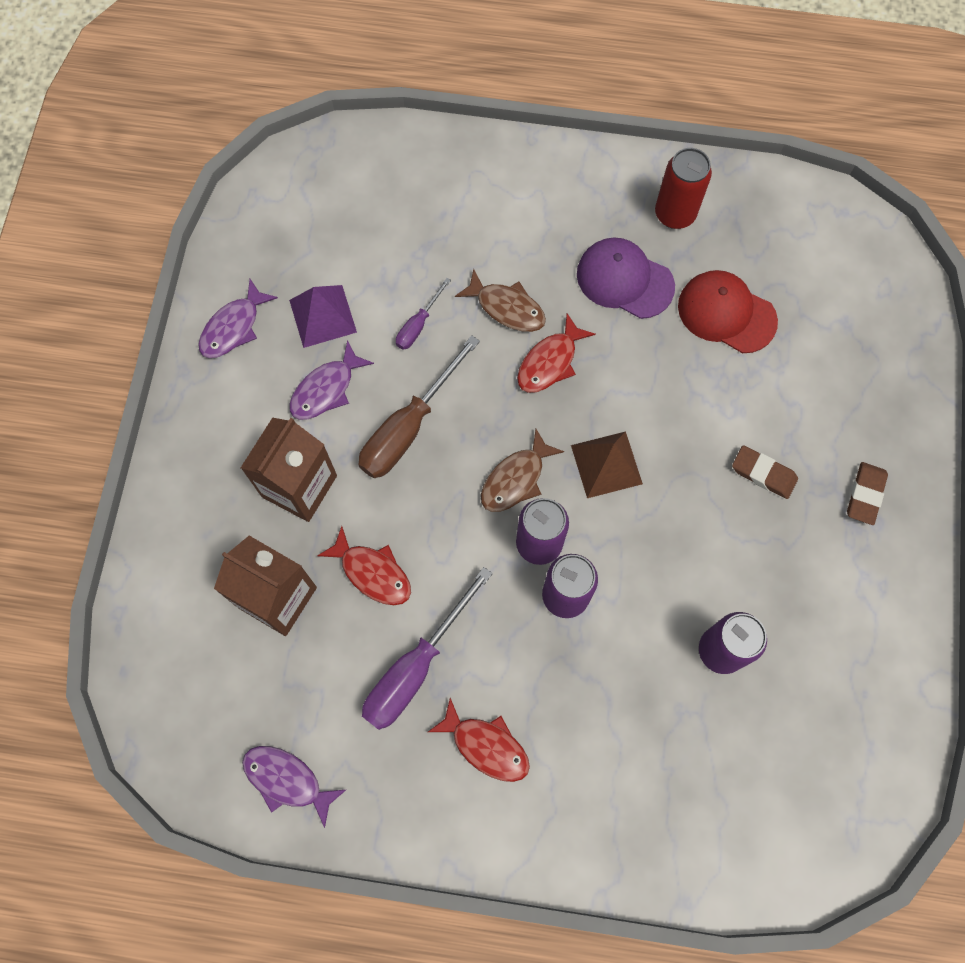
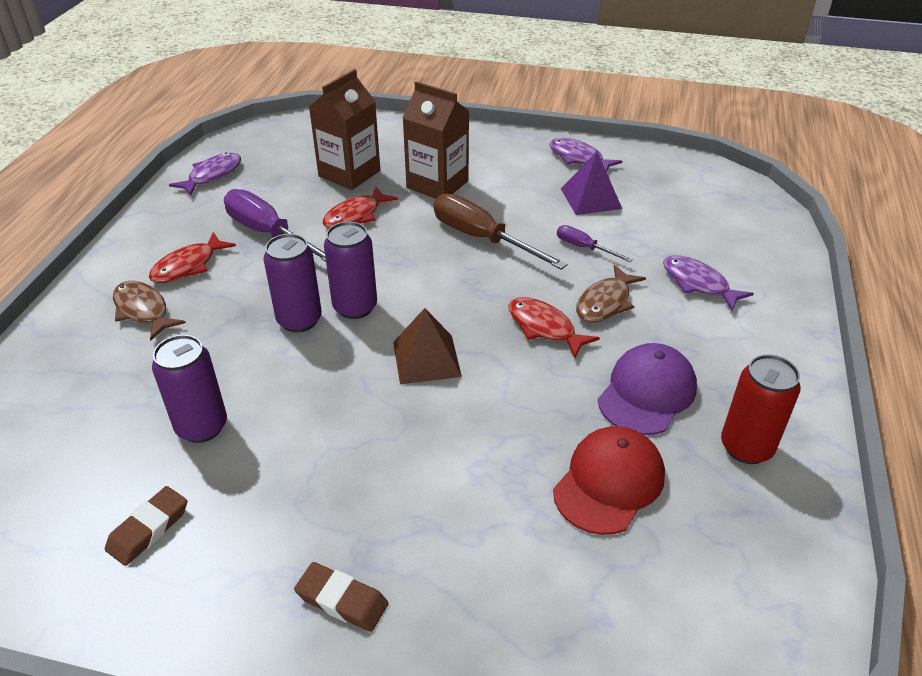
camera: 95 degrees right, 30 degrees down
(326, 389) = (521, 198): purple fish -> purple fish (698, 283)
(516, 479) = (422, 297): brown fish -> brown fish (143, 310)
(763, 474) = (392, 491): brown eraser -> brown eraser (148, 529)

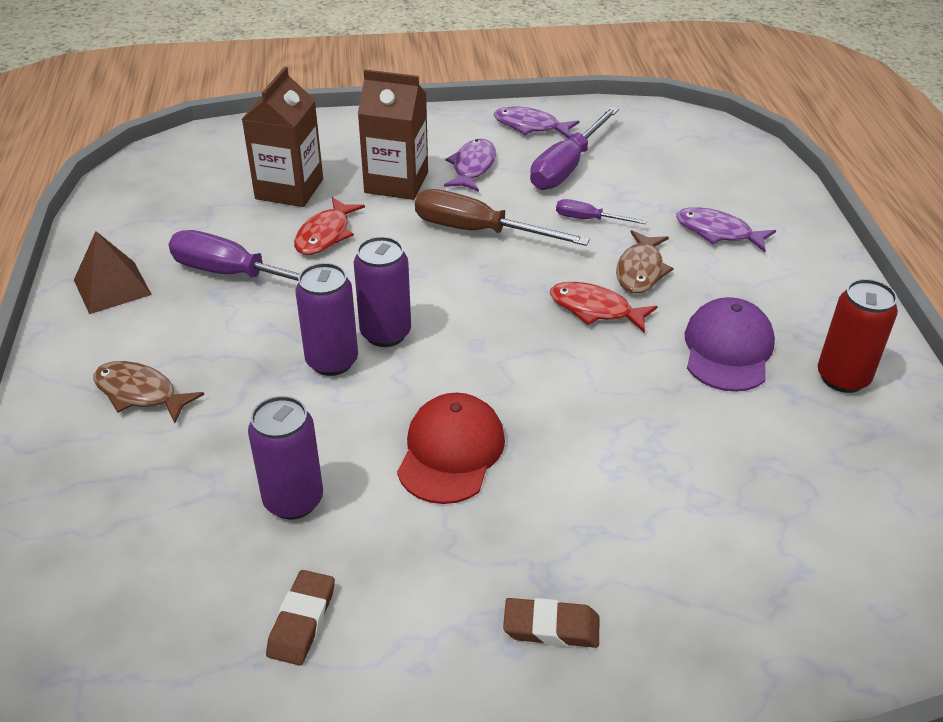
camera: 20 degrees left, 0 degrees up
(188, 266) = (162, 331): red fish -> none
(212, 175) = (124, 222): purple fish -> purple fish (472, 167)
(426, 359) = (494, 369): brown pyramid -> brown pyramid (112, 287)
(591, 198) = (567, 166): purple pyramid -> purple screwdriver
(609, 482) = (739, 443): red cap -> red cap (451, 452)

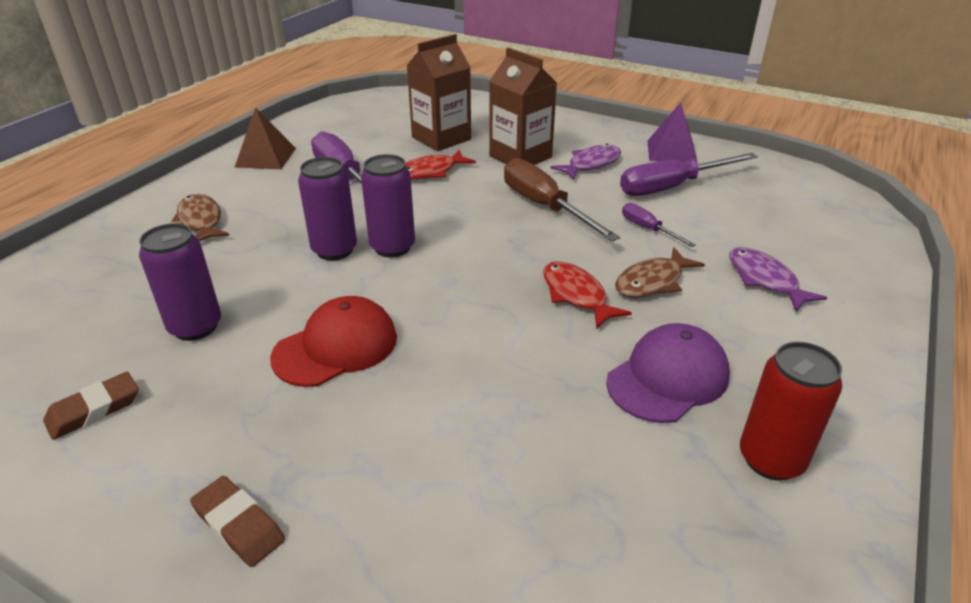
camera: 35 degrees right, 5 degrees down
(530, 126) = (671, 152): purple fish -> purple pyramid

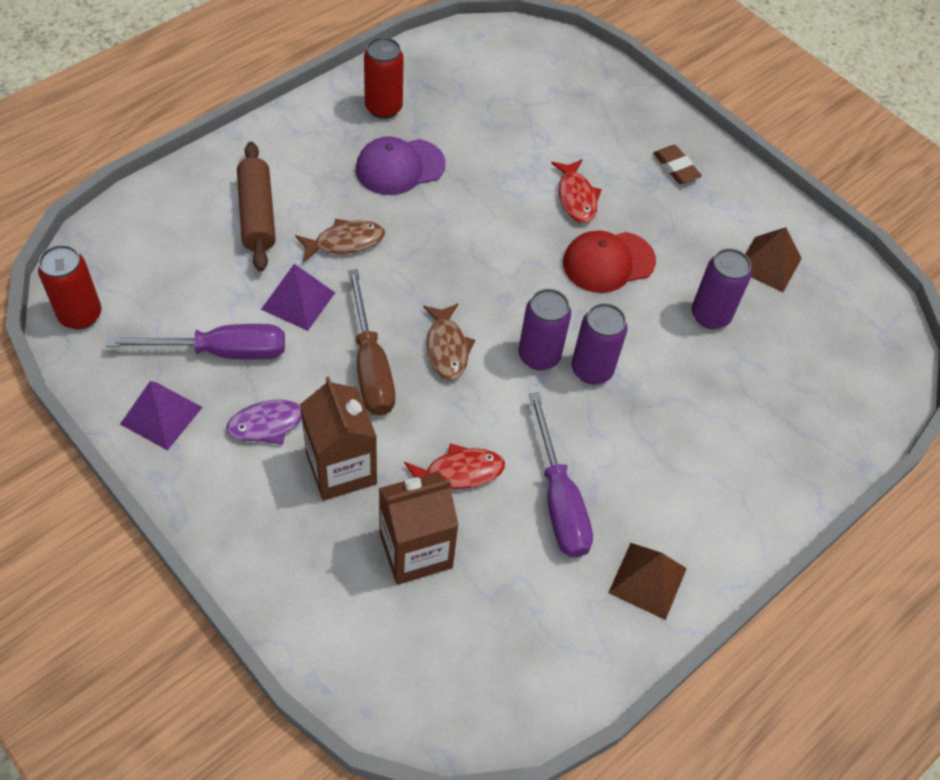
camera: 165 degrees left, 20 degrees up
(94, 410) = (769, 264): brown eraser -> brown pyramid
(201, 221) = (718, 462): brown fish -> brown fish (447, 348)
(576, 295) = (413, 249): red fish -> red fish (576, 197)
(648, 229) = (298, 300): purple screwdriver -> purple pyramid
(765, 280) = (257, 214): purple fish -> brown rolling pin
(802, 180) = (80, 315): none -> red can

